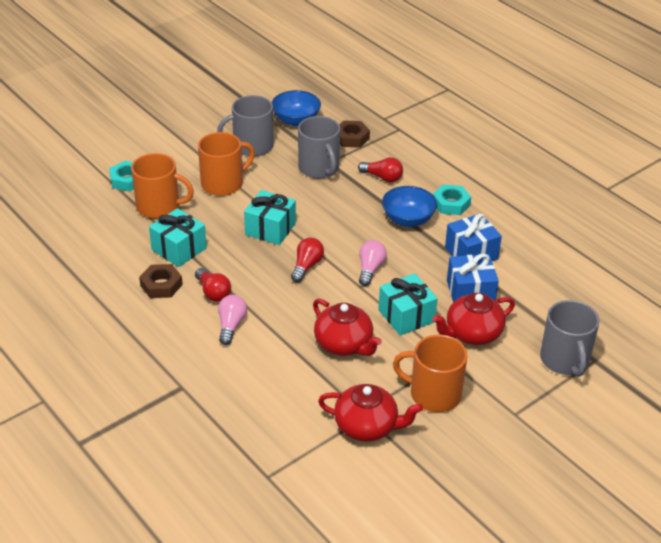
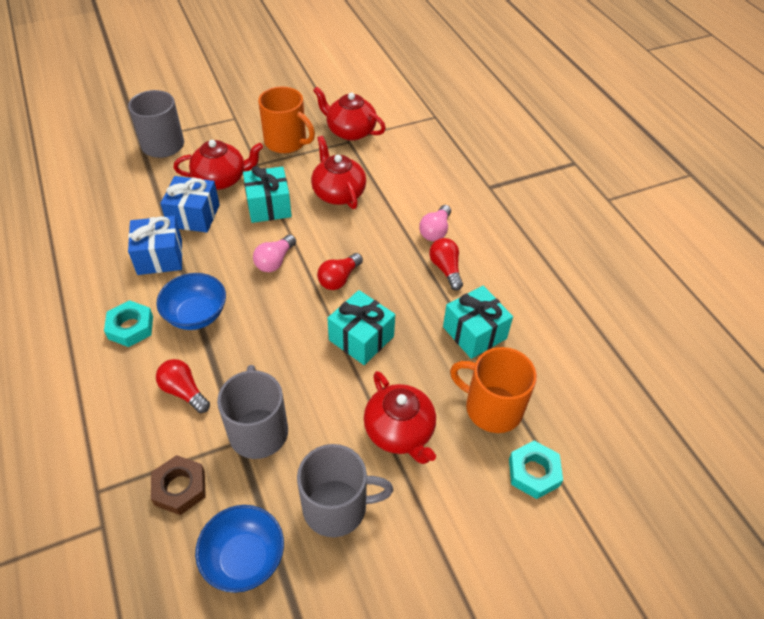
camera: 165 degrees left, 10 degrees up
(161, 285) = (499, 289): brown nut -> none
(223, 183) = (400, 431): orange mug -> red teapot

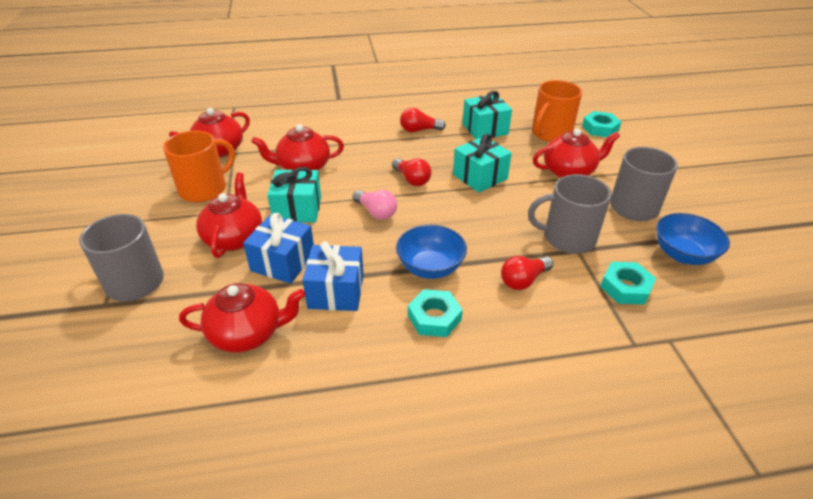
camera: 75 degrees left, 10 degrees down
(112, 218) = (247, 333): none -> red teapot
(180, 488) = (625, 287): brown nut -> turquoise nut
(435, 231) = (376, 128): pink light bulb -> none

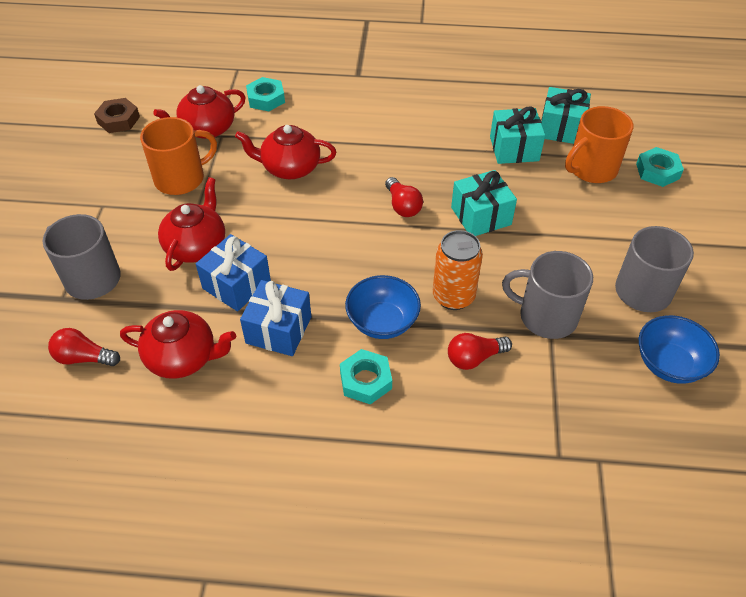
camera: 15 degrees right, 10 degrees up
(132, 155) = (118, 120): none -> brown nut
(297, 209) = (268, 222): turquoise gift -> turquoise gift (561, 128)
(376, 212) = (349, 242): pink light bulb -> none
(419, 130) = (435, 137): red light bulb -> red light bulb (84, 358)
(484, 237) = (453, 296): none -> orange can
(569, 171) = (589, 228): red teapot -> none
(625, 287) = (582, 390): turquoise nut -> turquoise nut (266, 98)

